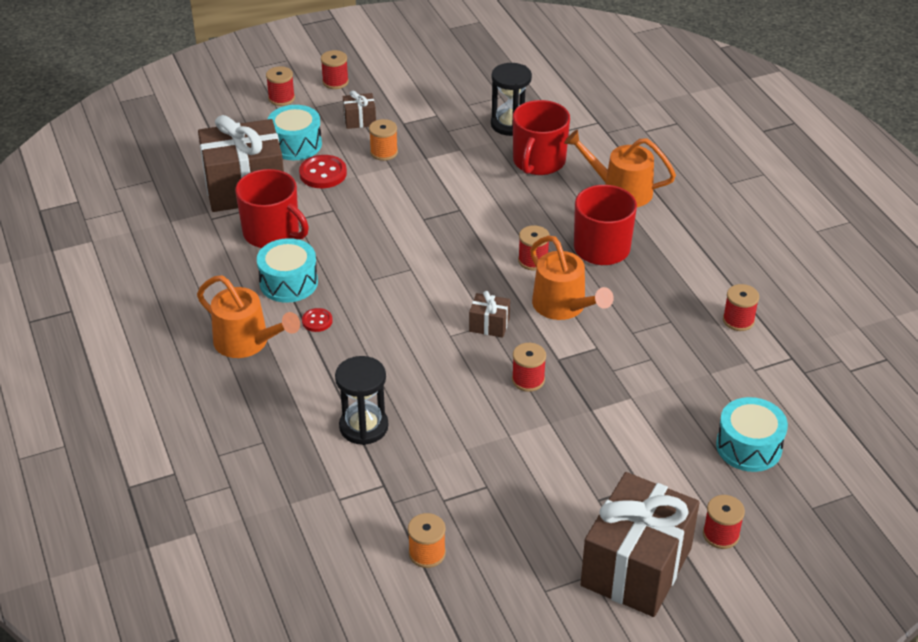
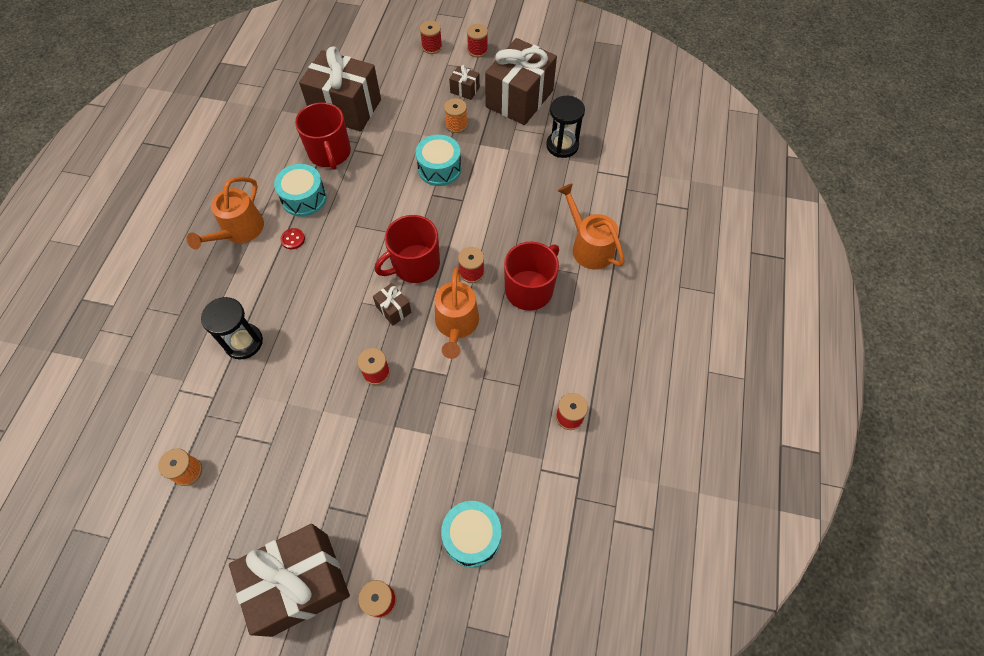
camera: 35 degrees right, 20 degrees up
(247, 342) = (239, 231): orange watering can -> orange watering can turned 45 degrees clockwise
(295, 144) = (407, 89): turquoise drum -> turquoise drum (439, 168)
(323, 173) = (402, 122): red button -> none
(425, 105) = (519, 99): none -> brown gift
(538, 162) = (553, 189): red mug -> red mug (415, 265)

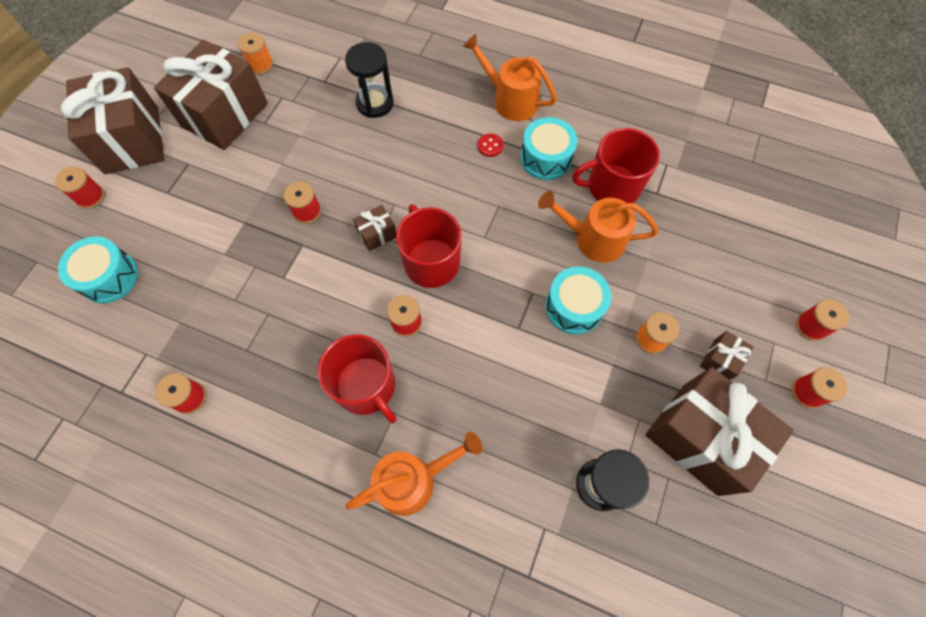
camera: 100 degrees right, 5 degrees up
(346, 108) = (687, 208): brown gift -> brown gift (225, 115)
(456, 325) = (340, 295): orange watering can -> orange watering can (593, 239)

